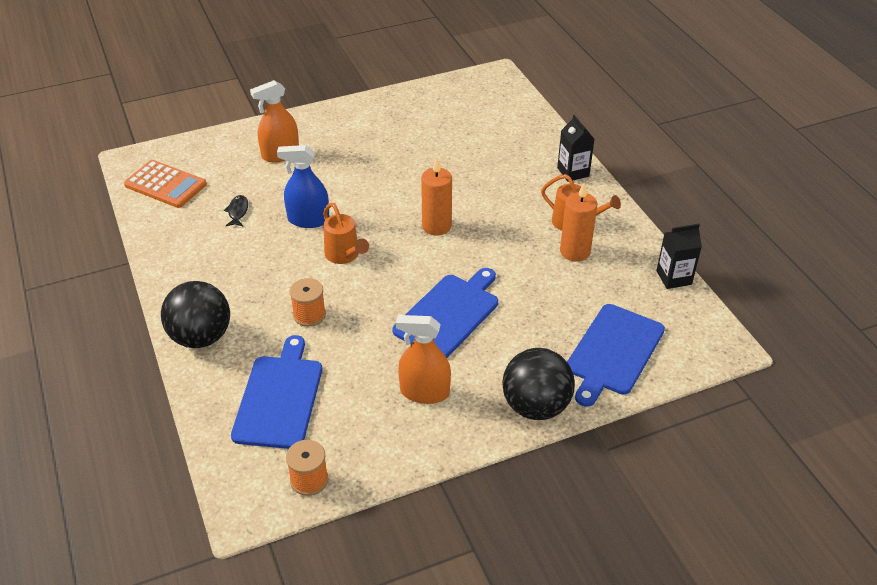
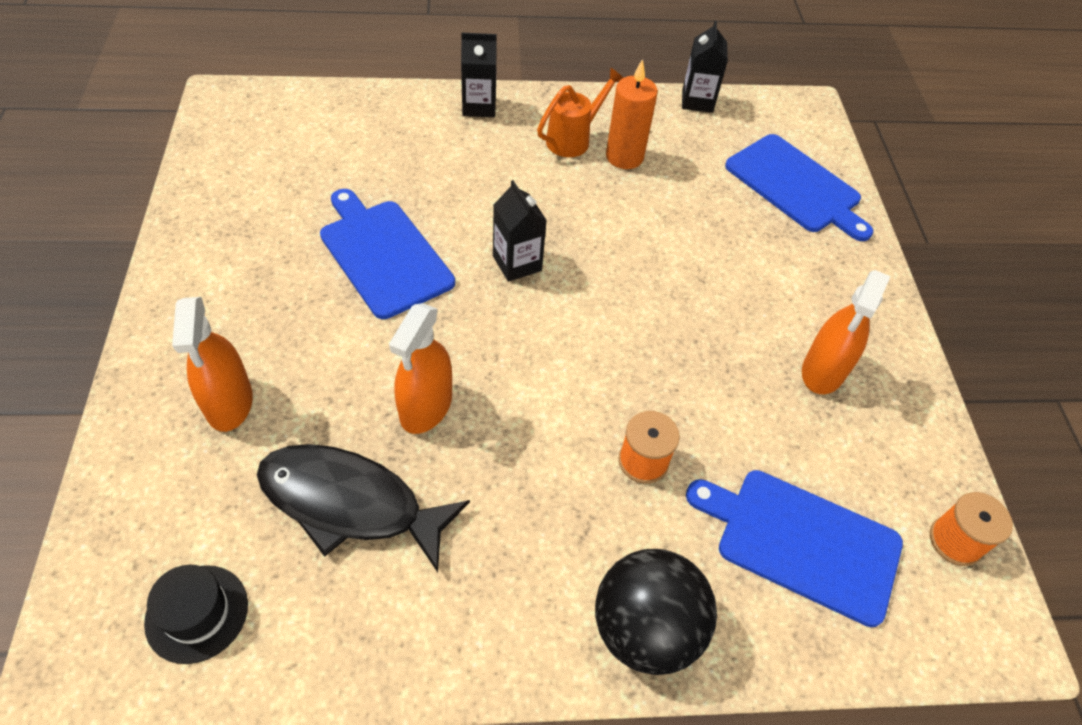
camera: 75 degrees left, 10 degrees up
(165, 185) = (197, 613): orange calculator -> black hat
(238, 211) = (350, 504): black fish -> black fish, size x2.48
(308, 220) = (426, 407): blue spray bottle -> orange spray bottle
(344, 256) = (531, 383): orange watering can -> none
(436, 226) = (517, 263): orange candle -> black carton
(449, 314) = (692, 304): blue cutting board -> blue cutting board (383, 254)
(535, 406) = (864, 276): black ball -> none

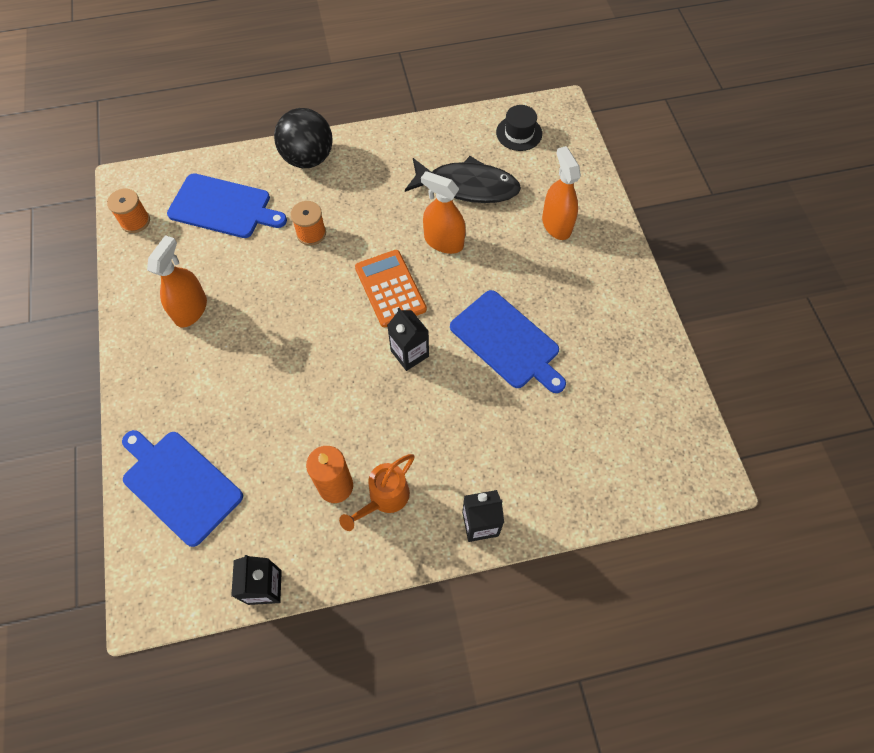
camera: 175 degrees right, 10 degrees up
(426, 407) = (443, 242): orange spray bottle -> orange spray bottle turned 75 degrees counterclockwise
(527, 349) = (390, 288): none -> orange calculator

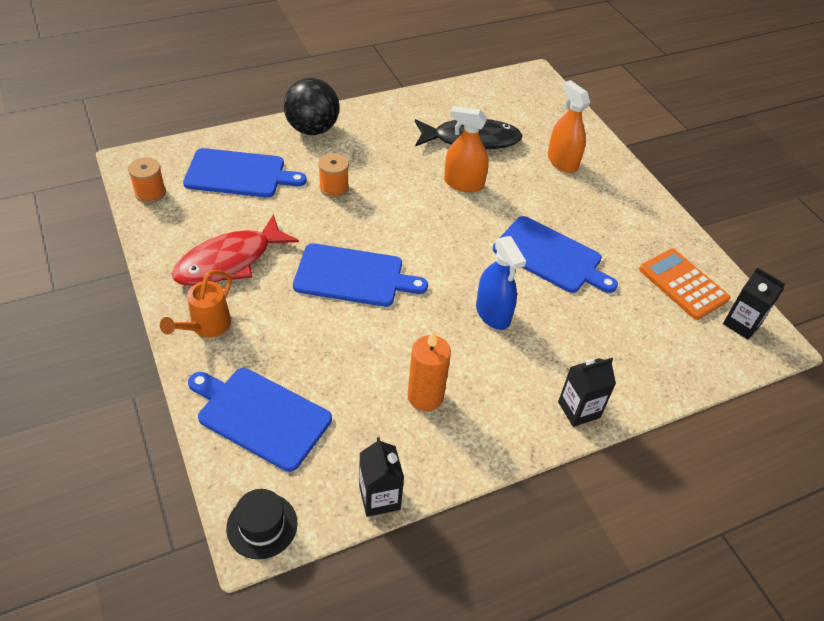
camera: 15 degrees left, 15 degrees down
(191, 309) = (229, 261): orange spray bottle -> red fish
(303, 341) = (353, 276): none -> blue cutting board
(384, 498) = (477, 401): orange watering can -> orange watering can (206, 326)
(390, 288) = (425, 225): orange calculator -> orange calculator (683, 284)
(409, 353) = (461, 275): black carton -> black carton (741, 324)
(428, 402) = (493, 313): none -> blue spray bottle
(519, 133) = (504, 96): black hat -> black hat (262, 525)

